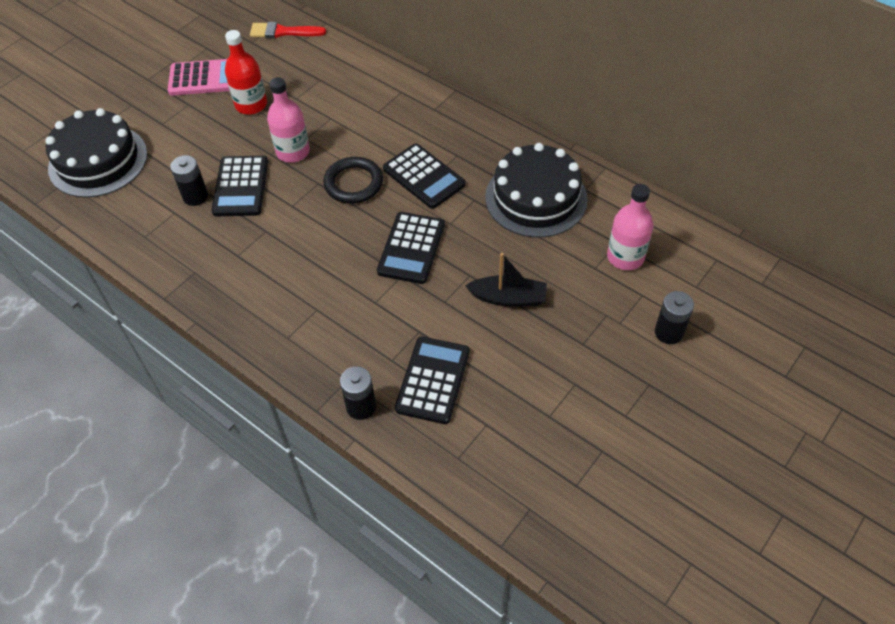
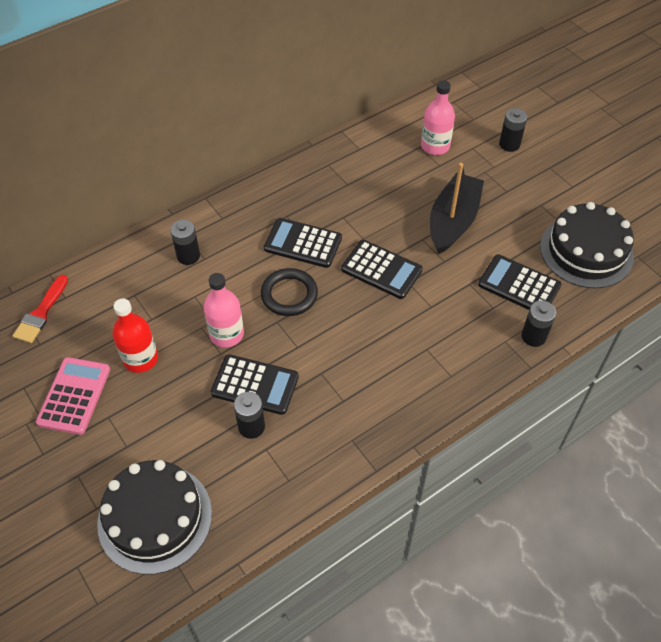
camera: 75 degrees left, 0 degrees up
(377, 100) = (188, 256): none -> black battery
(424, 177) = (303, 243): black calculator -> black calculator turned 135 degrees counterclockwise
(508, 298) = (453, 221): black boat -> black boat, size x1.58
(536, 198) = (357, 179): black cake -> black cake (586, 251)

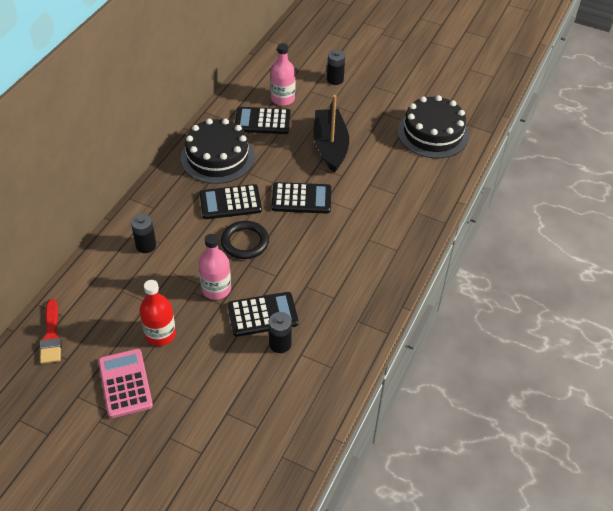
camera: 30 degrees left, 5 degrees down
(155, 518) = (251, 438): black cake -> black cake (217, 157)
(519, 285) = (403, 172): black calculator -> black calculator (262, 121)
(533, 336) = (434, 202): black battery -> none

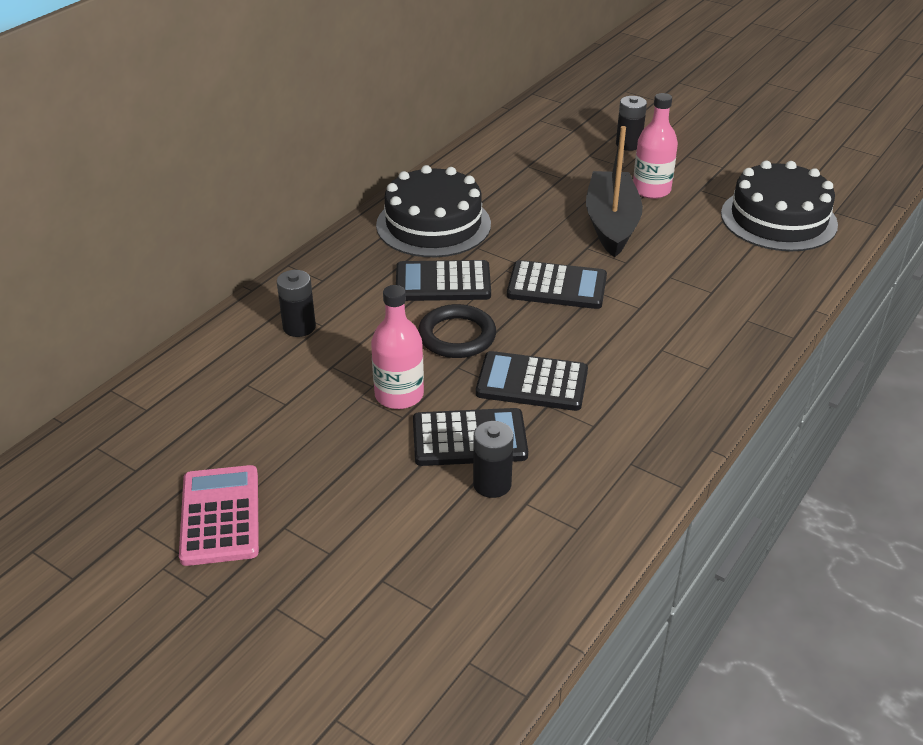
camera: 10 degrees right, 10 degrees down
(51, 336) = (119, 435): red brush -> none
(160, 334) = (295, 450): red bottle -> none
(262, 121) = (510, 186): black calculator -> black calculator (532, 382)
(282, 99) = (545, 162): pink bottle -> pink bottle (651, 190)

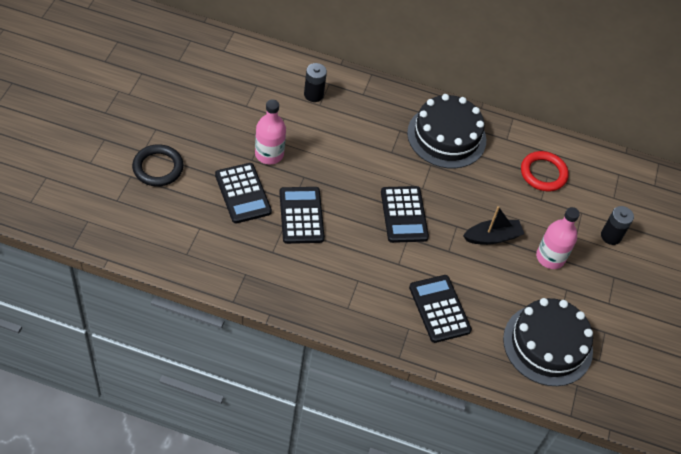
camera: 65 degrees right, 15 degrees up
(220, 516) = (156, 102): pink calculator -> none
(443, 282) = (384, 154): black calculator -> black calculator (439, 309)
(457, 336) = (332, 171): black ring -> black ring (158, 168)
(492, 484) = (209, 210): black battery -> none
(522, 167) = (543, 173): none -> red ring
(611, 224) = (492, 237): black boat -> black boat, size x0.63

